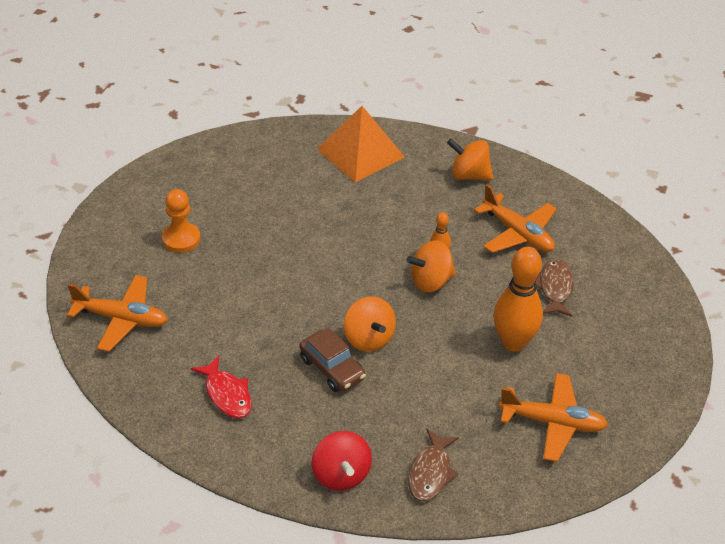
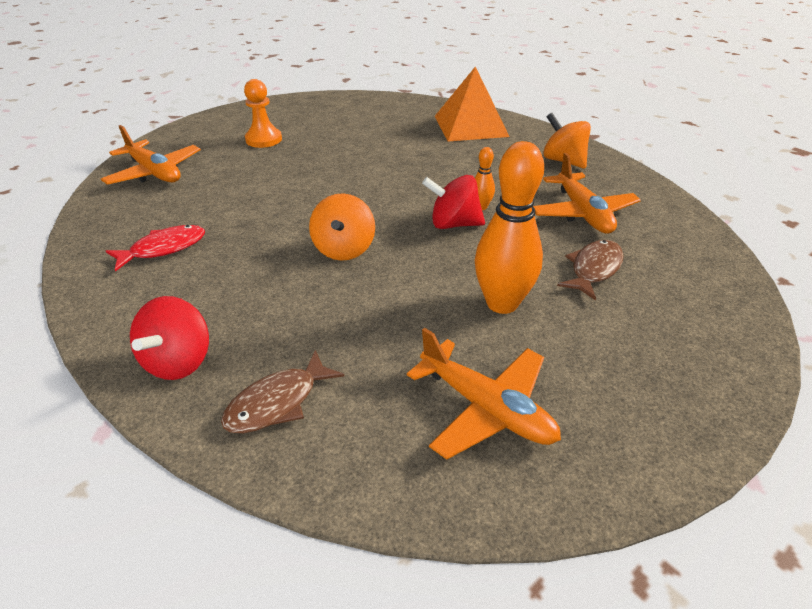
camera: 30 degrees right, 5 degrees down
(226, 394) = (163, 249): red fish -> red fish turned 120 degrees counterclockwise
(332, 369) = (281, 261): brown car -> none
(431, 281) = (453, 224): orange spinning top -> red spinning top

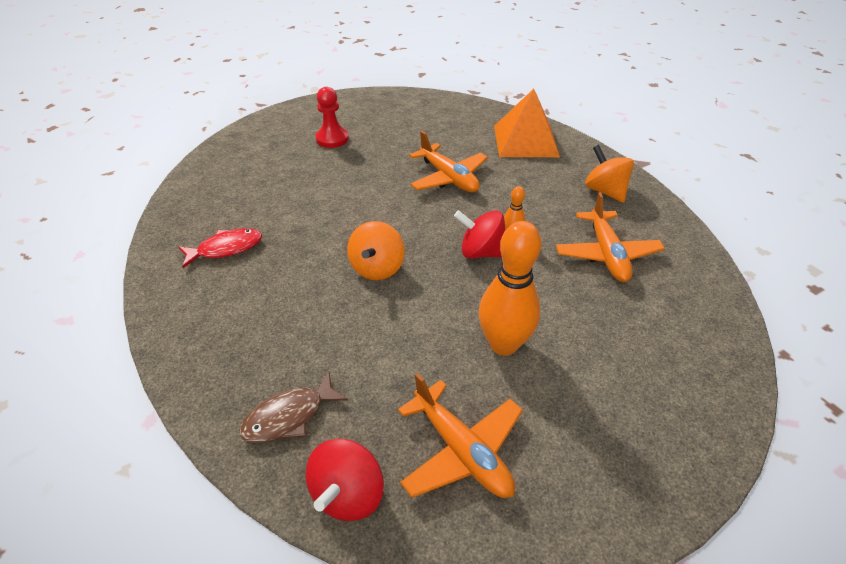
camera: 10 degrees right, 5 degrees up
(154, 172) = (232, 166): orange plane -> orange plane (448, 178)
(179, 361) = (218, 364): red spinning top -> red spinning top (348, 493)
(263, 139) = (332, 139): orange pawn -> red pawn
(593, 269) = (599, 318): brown fish -> none

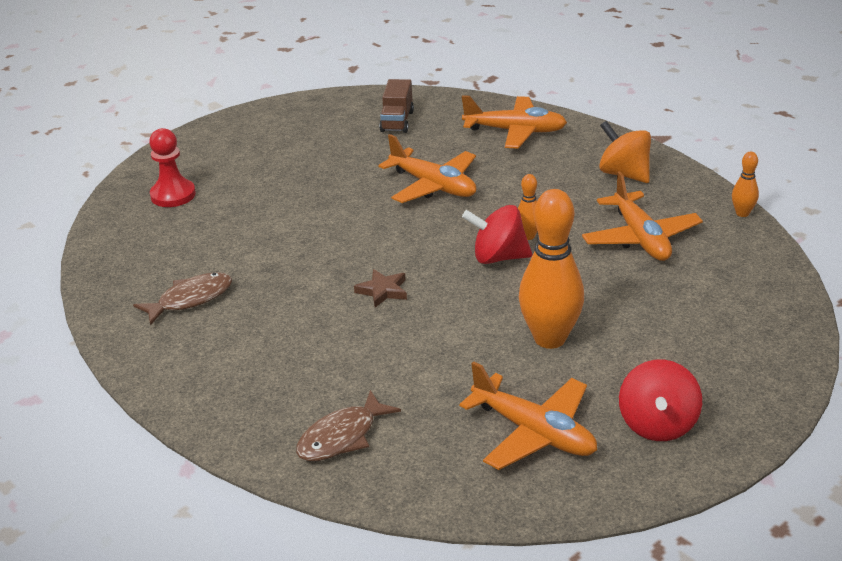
camera: 10 degrees left, 10 degrees down
(226, 248) = (190, 299): red fish -> brown fish
(332, 139) = (267, 162): red pawn -> red pawn (173, 195)
(348, 493) = (431, 485): red spinning top -> red spinning top (657, 425)
(377, 268) = (383, 291): orange spinning top -> brown star
(438, 120) = (397, 121): none -> brown truck
(525, 141) = (515, 131): orange pyramid -> orange plane
(700, 244) = (742, 213): none -> orange bowling pin

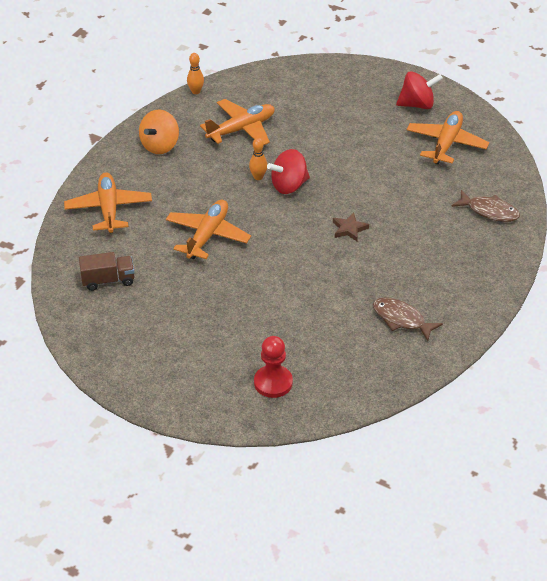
camera: 110 degrees left, 10 degrees up
(498, 257) = (289, 186): red spinning top -> red spinning top turned 75 degrees clockwise
(550, 339) = (364, 150): orange bowling pin -> none

